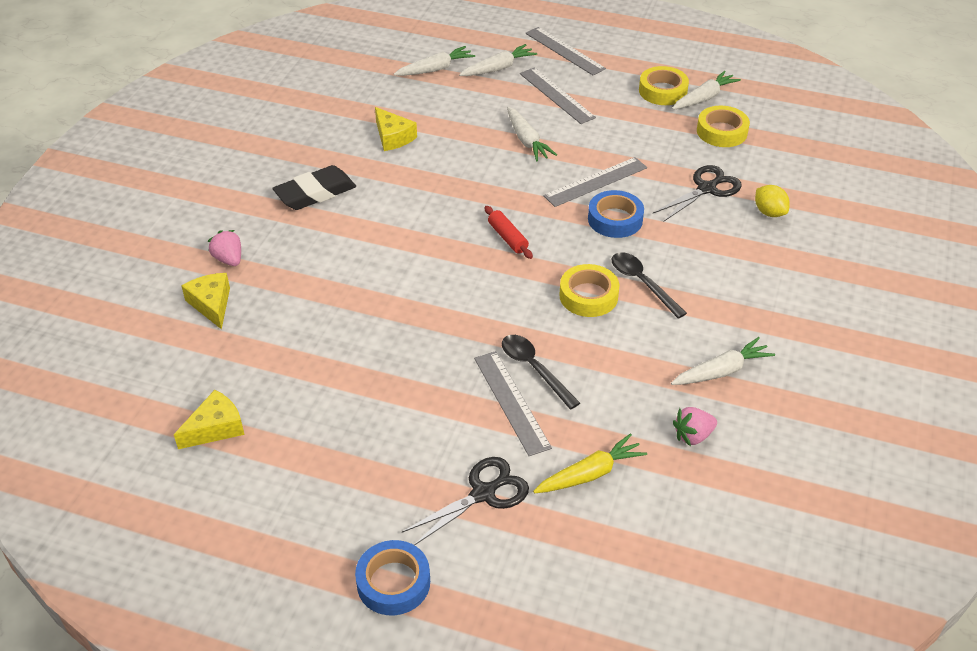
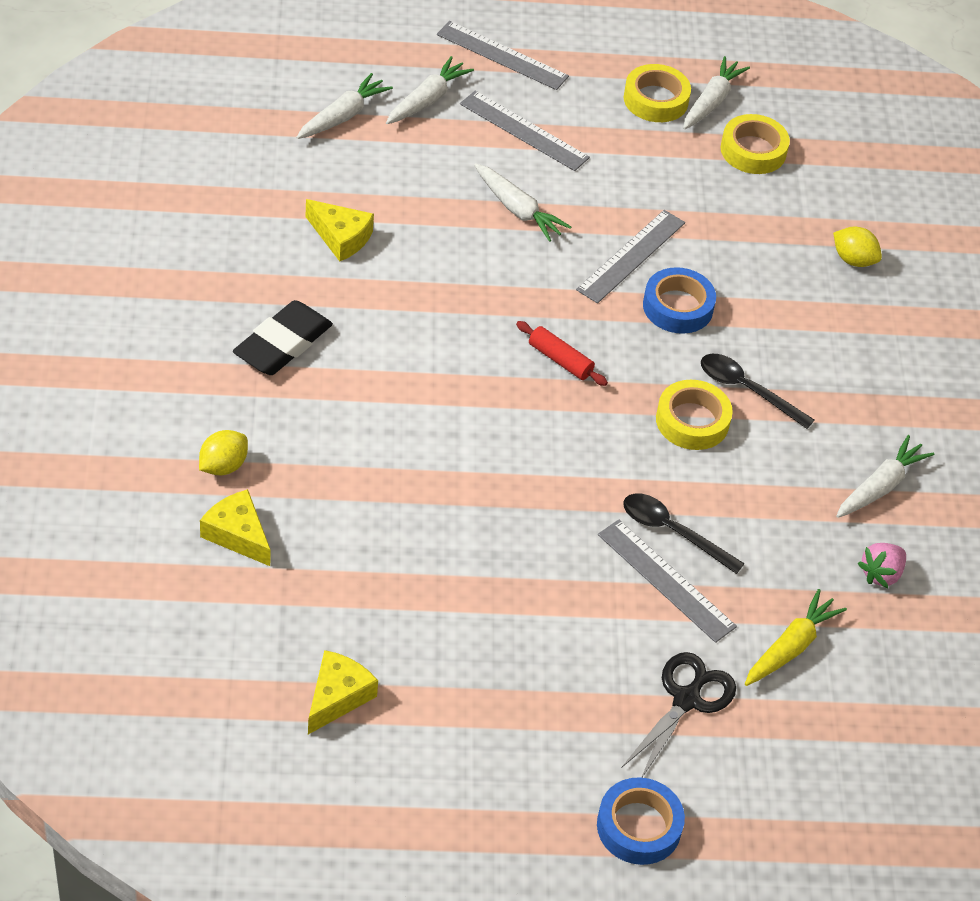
camera: 25 degrees left, 5 degrees up
(229, 259) = (223, 466): pink strawberry -> yellow lemon
(706, 189) = (768, 240): black scissors -> none

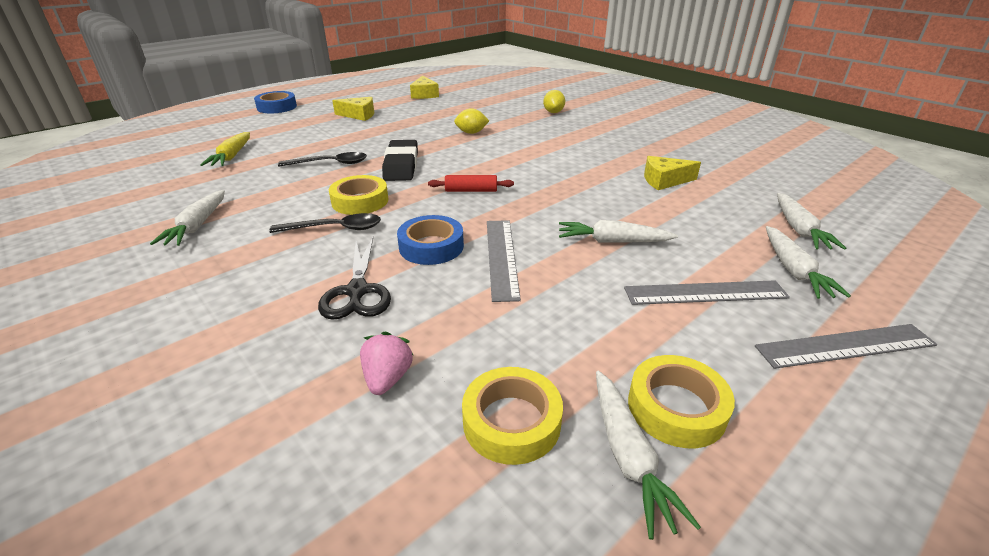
camera: 145 degrees right, 15 degrees down
(237, 534) = (517, 104): yellow cheese -> yellow cheese (359, 115)
(282, 344) = (603, 142): black eraser -> black eraser (401, 165)
(666, 580) = (319, 151): grey ruler -> none
(686, 700) = (279, 131): black scissors -> black scissors (357, 291)
(853, 260) = (299, 366): yellow lemon -> yellow lemon (471, 133)
(881, 574) = (182, 193): pink strawberry -> pink strawberry (387, 378)

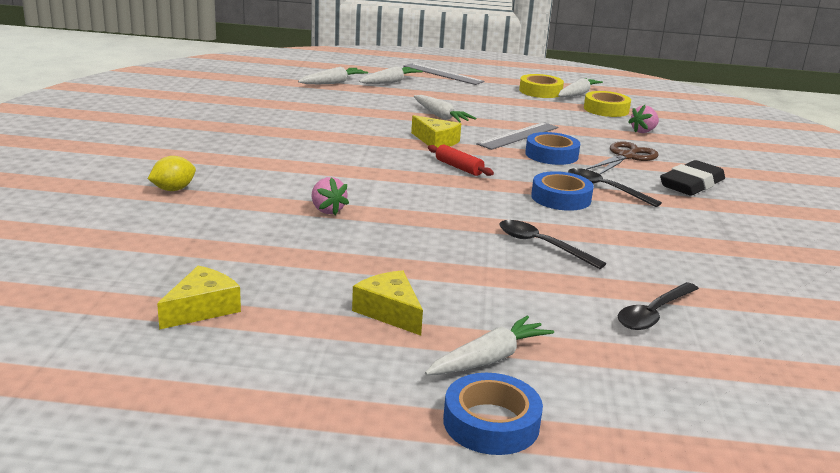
camera: 135 degrees left, 10 degrees down
(197, 226) = (723, 237): white carrot -> white carrot (489, 359)
(232, 156) = (654, 314): yellow carrot -> black spoon
(357, 291) = (626, 157): black scissors -> brown scissors
(360, 201) = (561, 198): yellow tape -> blue tape
(401, 165) = (474, 210): black eraser -> black eraser (691, 184)
(471, 133) = (327, 210): yellow lemon -> pink strawberry
(664, 180) = (313, 116): yellow cheese -> yellow cheese (436, 141)
(705, 293) = (451, 94): grey ruler -> none

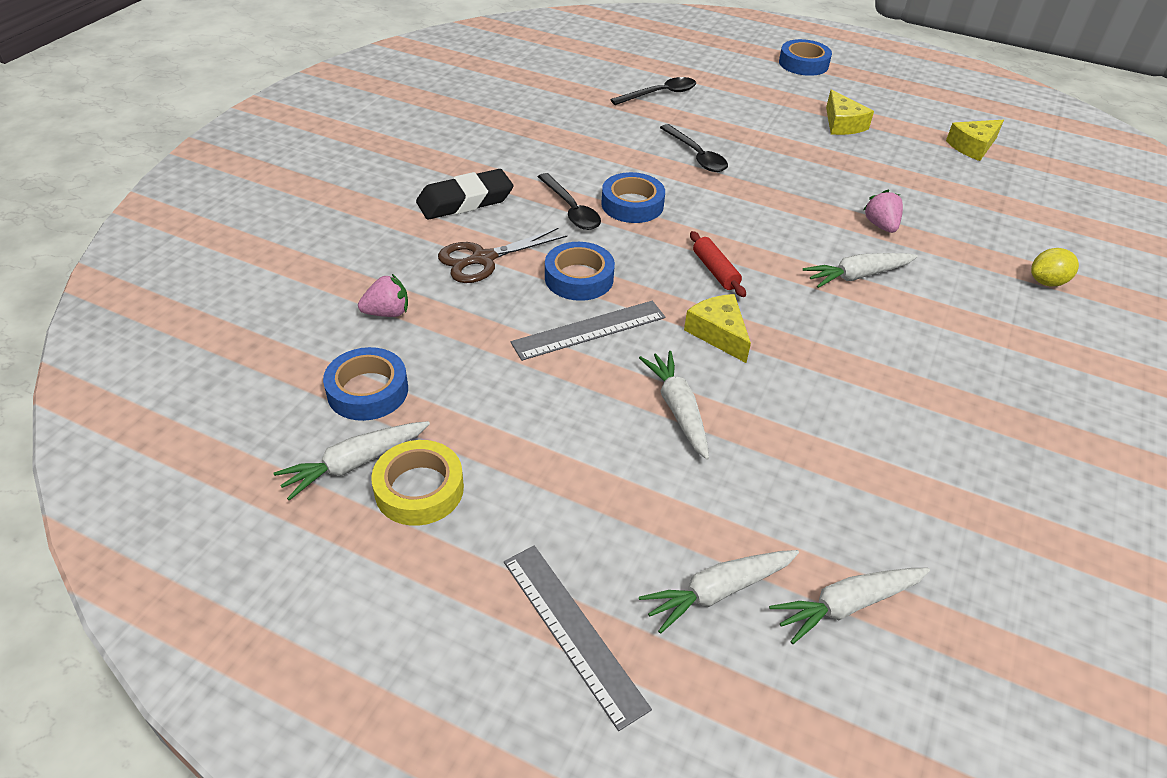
camera: 160 degrees left, 20 degrees up
(489, 359) = (789, 89): white carrot -> white carrot (857, 276)
(606, 109) = (367, 391): yellow tape -> blue tape

